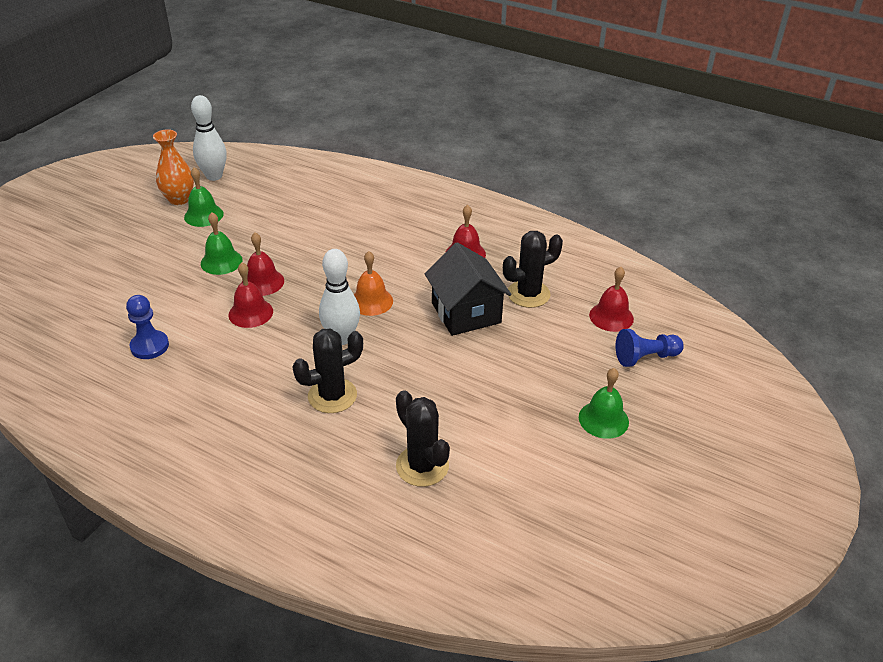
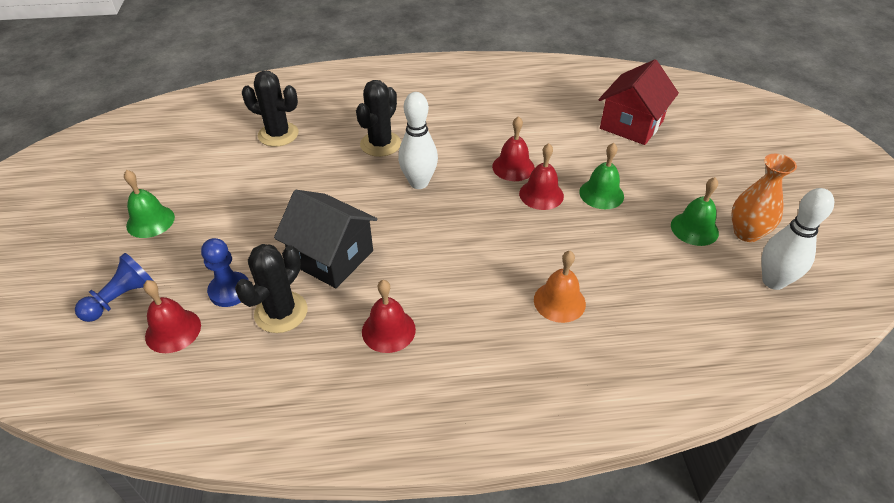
camera: 145 degrees right, 5 degrees up
(101, 298) = (631, 125): none -> red house
(149, 346) = (545, 115): blue pawn -> blue pawn (230, 290)
(371, 301) = (429, 225): orange bell -> orange bell (559, 301)

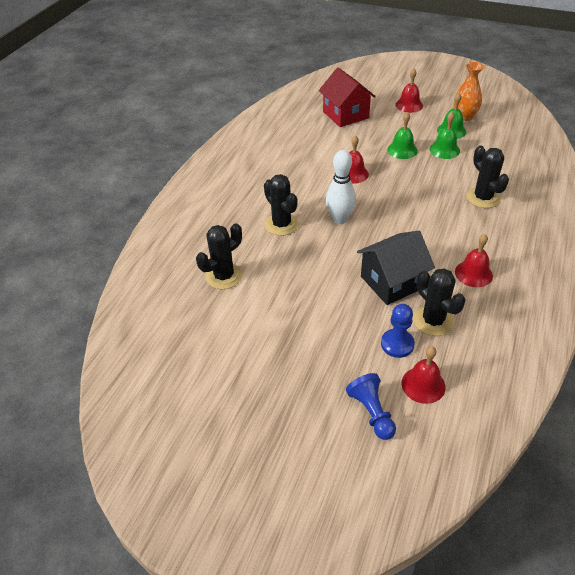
camera: 60 degrees left, 0 degrees up
(150, 221) = (285, 380): green bell -> green bell (444, 150)
(541, 194) = (387, 172): red bell -> red bell (409, 105)
(559, 301) = (482, 198): orange bell -> black cactus
(773, 281) = (503, 124): white bowling pin -> none

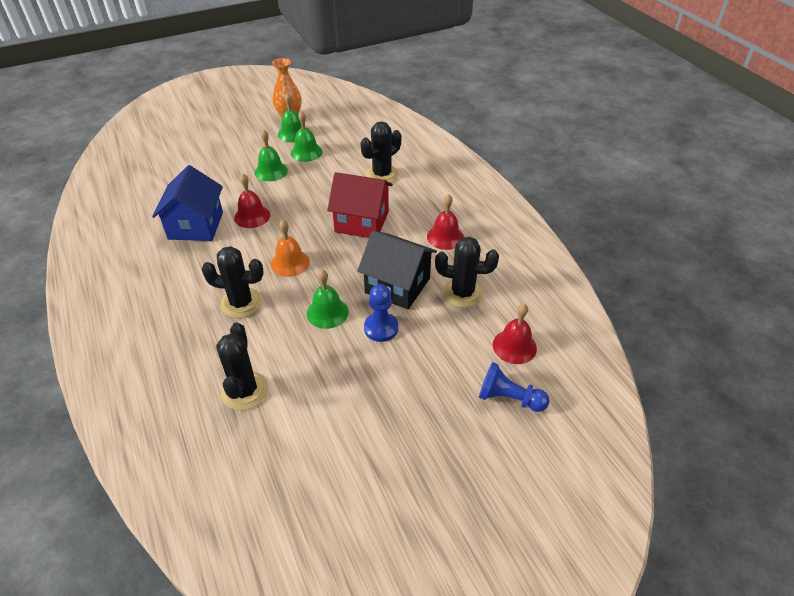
camera: 50 degrees left, 0 degrees up
(312, 159) = (196, 225): none -> blue house
(324, 266) = (327, 312): none -> green bell
(340, 219) = (290, 263): white bowling pin -> orange bell
(345, 115) = (178, 167): red house -> red house (362, 222)
(392, 282) = (397, 285): black house -> black house turned 75 degrees counterclockwise
(397, 344) = (461, 331): blue pawn -> blue pawn (381, 328)
(409, 105) = (229, 129): red bell -> none
(482, 198) = (382, 174): black cactus -> black cactus turned 60 degrees counterclockwise

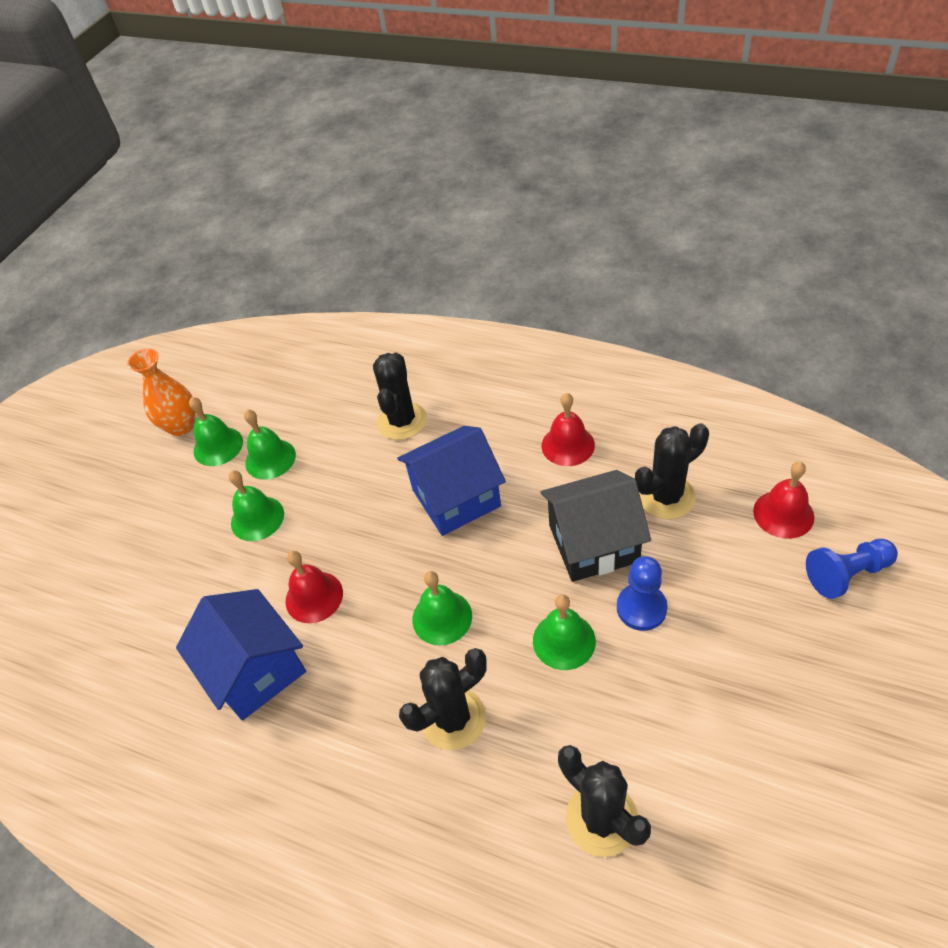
camera: 35 degrees left, 5 degrees up
(290, 263) = (442, 617): orange bell -> green bell
(362, 222) = (456, 498): red house -> blue house

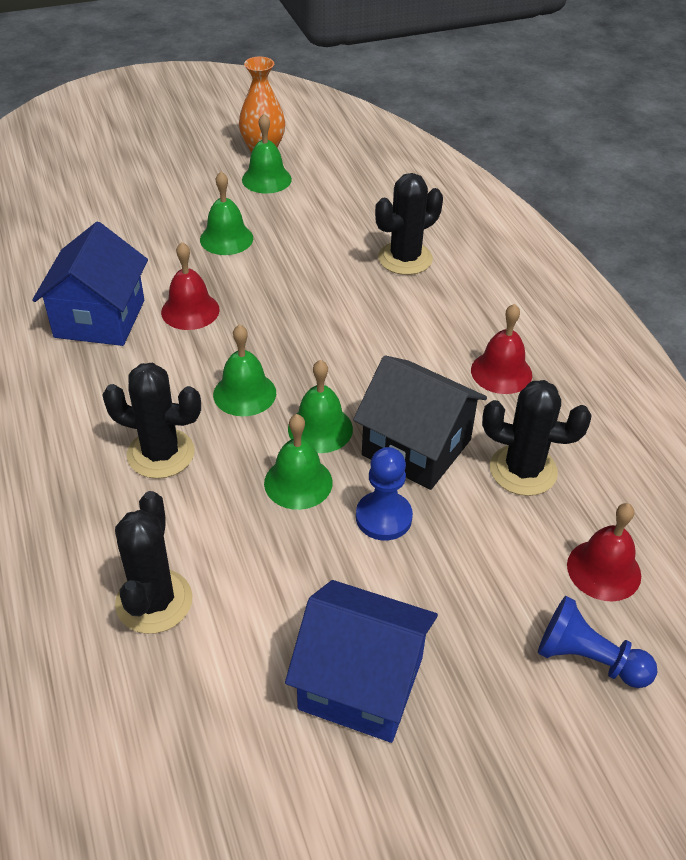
camera: 40 degrees right, 5 degrees down
(270, 459) = (286, 212): green bell -> green bell (320, 428)
(456, 498) = (366, 335): blue house -> blue house (361, 683)

